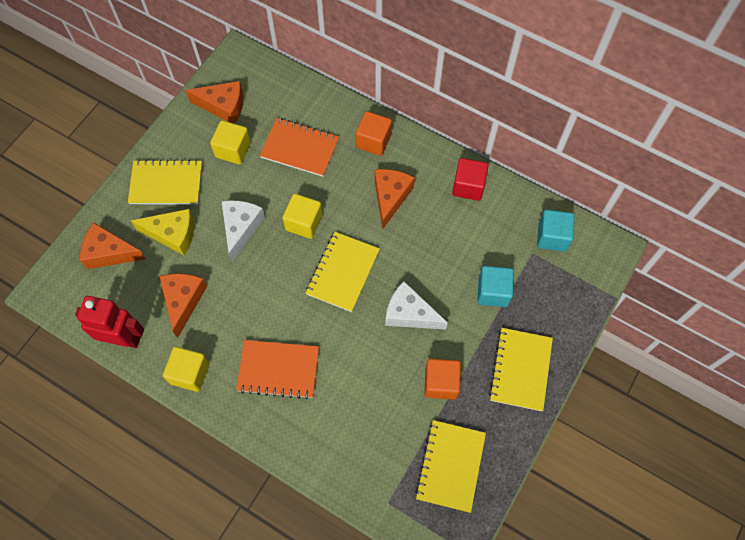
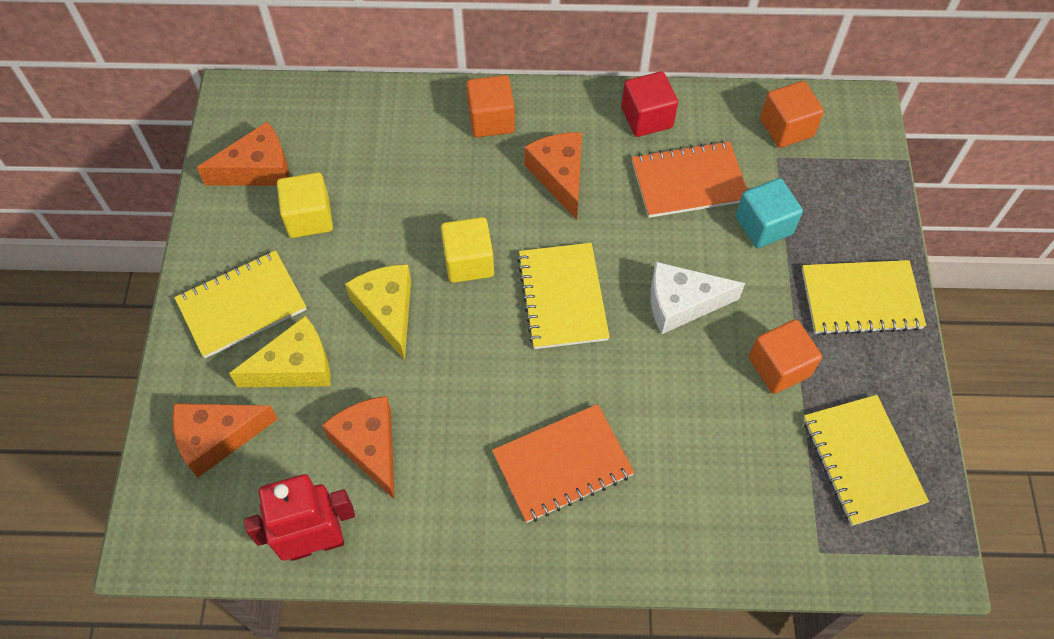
camera: 30 degrees left, 5 degrees down
(190, 373) = (444, 537): yellow cube -> none
(241, 228) = (387, 311): white cheese -> yellow cheese
(300, 148) = (400, 173): orange notebook -> orange notebook (689, 182)
(520, 370) = (861, 299): yellow notebook -> yellow notebook turned 75 degrees counterclockwise
(552, 237) = (786, 128): turquoise cube -> orange cube

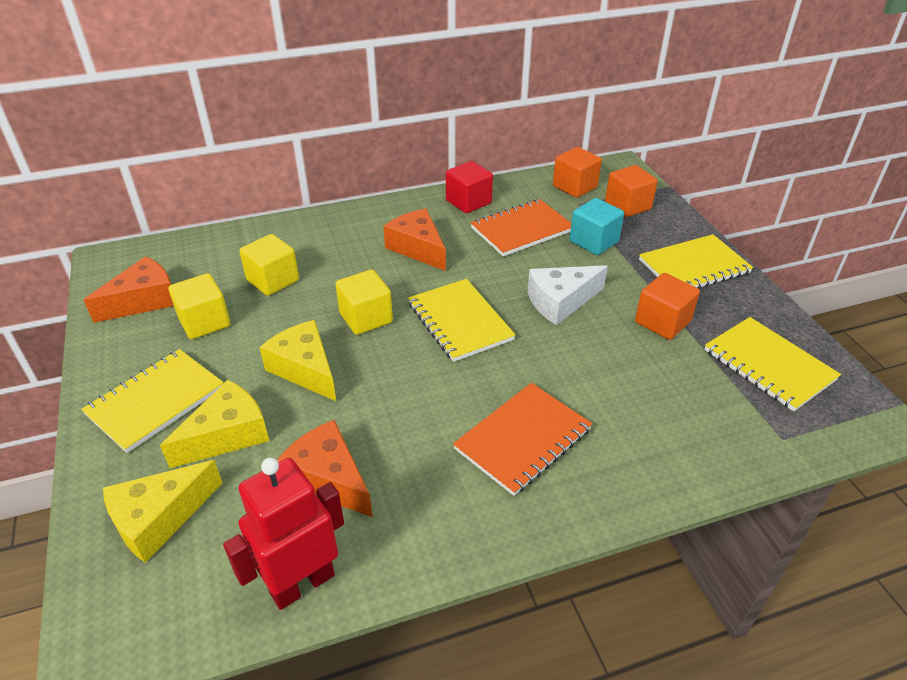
camera: 20 degrees left, 20 degrees down
(217, 438) = (159, 519): orange cheese -> yellow cheese
(391, 179) = (273, 280): none -> yellow cube
(491, 120) = (344, 227): orange cube -> orange cube (627, 206)

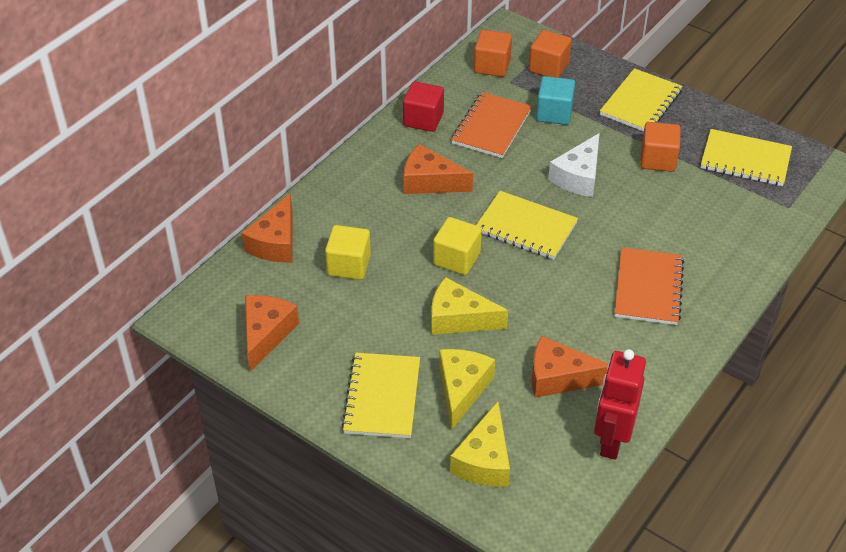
camera: 35 degrees left, 5 degrees up
(204, 322) = (339, 325): yellow cube -> none
(242, 239) = (275, 242): none -> orange cheese

